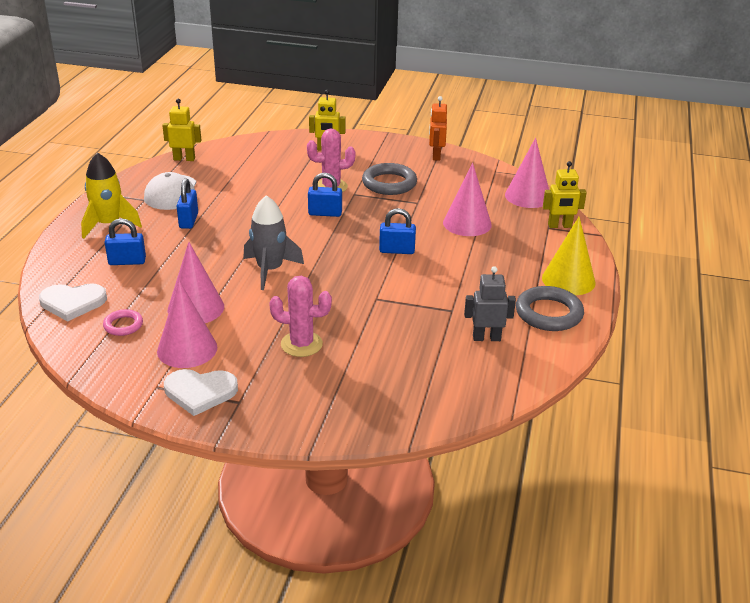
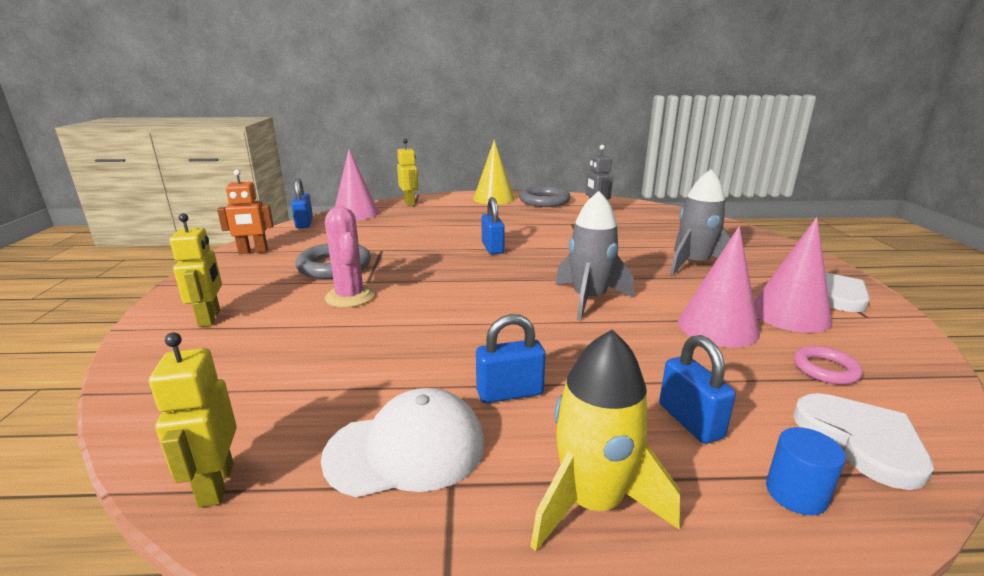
camera: 105 degrees left, 10 degrees down
(69, 269) = (796, 493): none -> blue cylinder
(301, 344) = (694, 264): pink cactus -> grey rocket
(325, 213) = (429, 290): blue padlock -> blue padlock (304, 223)
(467, 223) = (420, 228): pink cone -> none

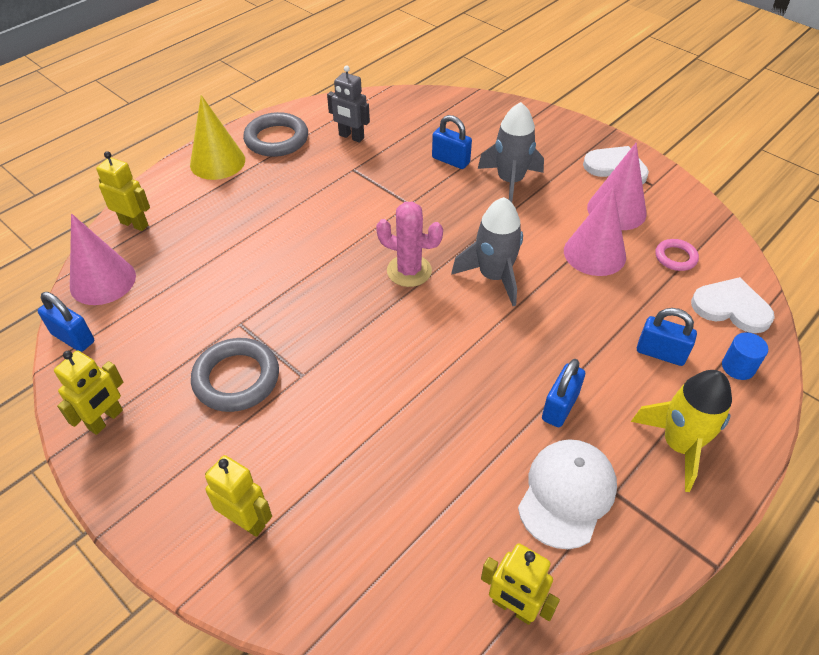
camera: 45 degrees left, 25 degrees up
(253, 251) = (106, 420): orange robot -> yellow robot
(350, 297) = (320, 405): pink cactus -> pink cactus (409, 271)
(492, 248) = (337, 254): blue padlock -> blue padlock (450, 160)

